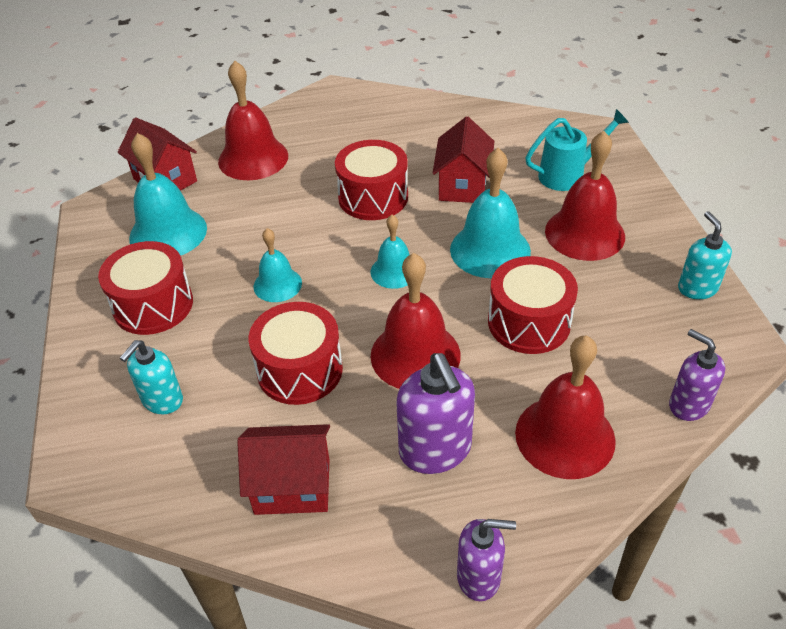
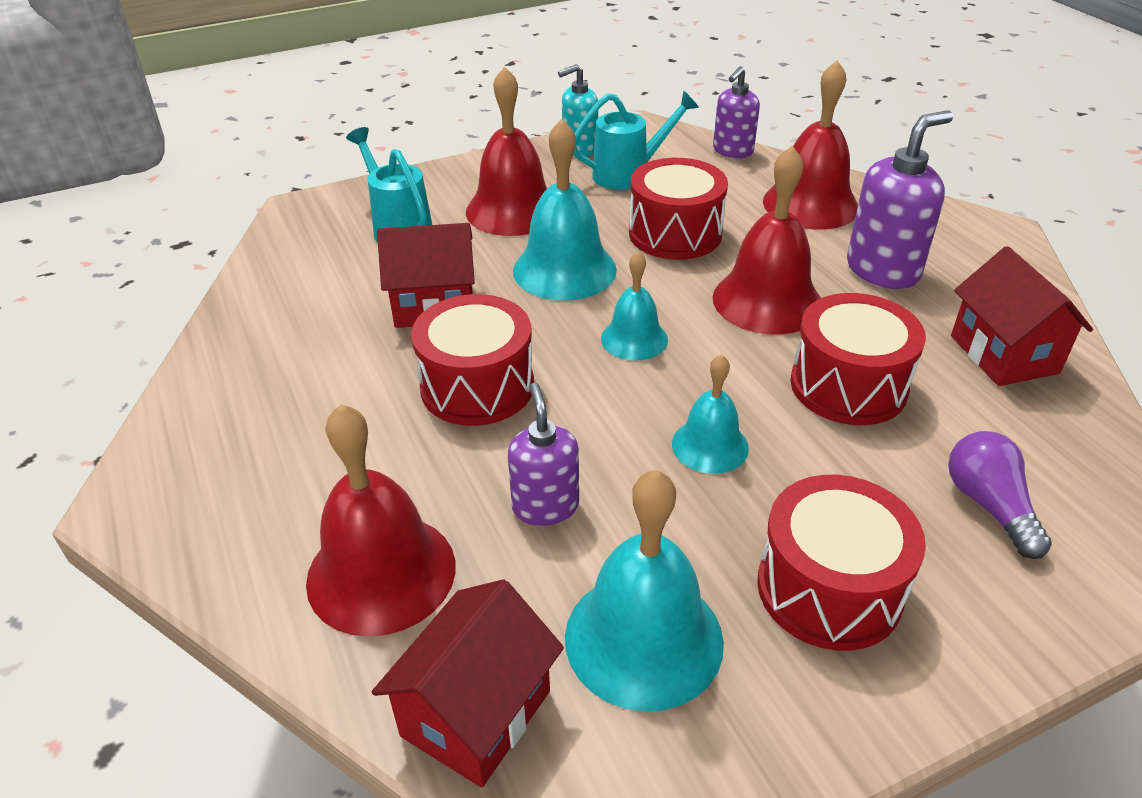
camera: 105 degrees left, 5 degrees down
(162, 400) = (989, 506): turquoise soap dispenser -> purple light bulb
(479, 577) = (988, 232): purple soap dispenser -> purple soap dispenser (545, 506)
(641, 313) = (628, 174): none -> turquoise watering can

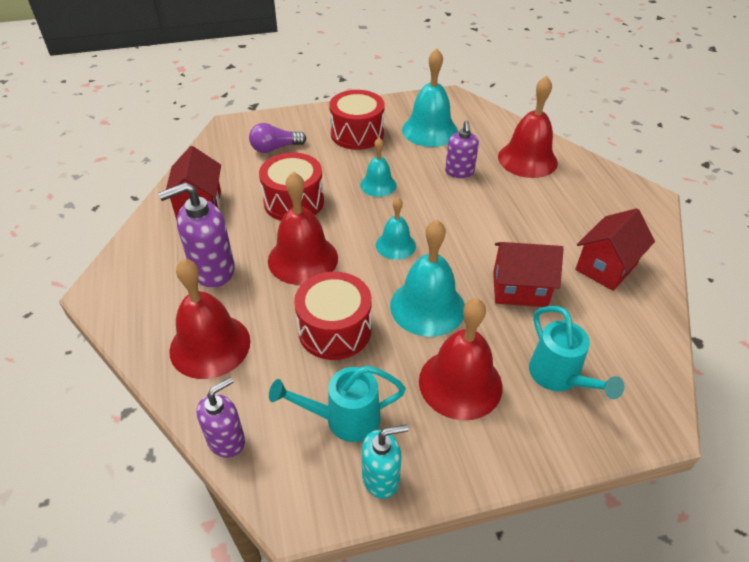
camera: 170 degrees left, 5 degrees up
(476, 713) = (489, 121): red house -> red house (606, 267)
(477, 386) = (490, 229): red drum -> none
(989, 506) = (275, 148): purple light bulb -> purple light bulb turned 75 degrees clockwise

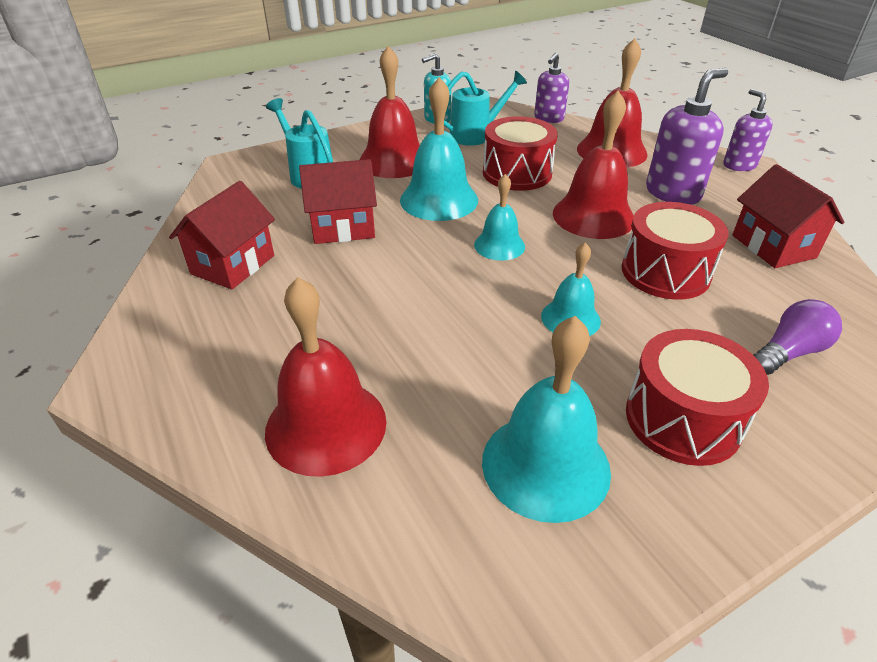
camera: 165 degrees right, 5 degrees down
(459, 172) = (451, 368): purple soap dispenser -> purple soap dispenser (739, 165)

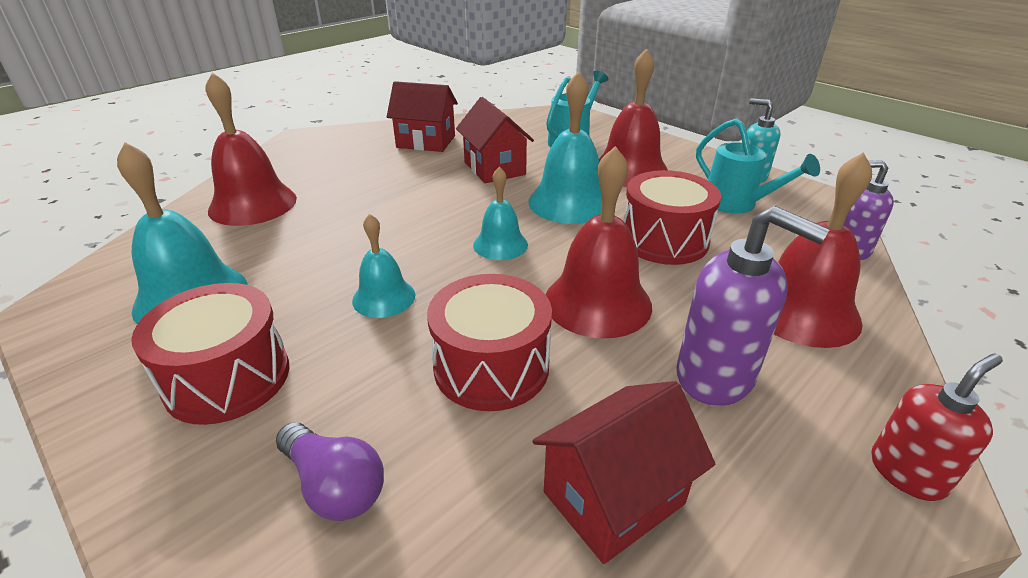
camera: 75 degrees right, 5 degrees down
(739, 165) = (907, 473): purple soap dispenser -> red soap dispenser

